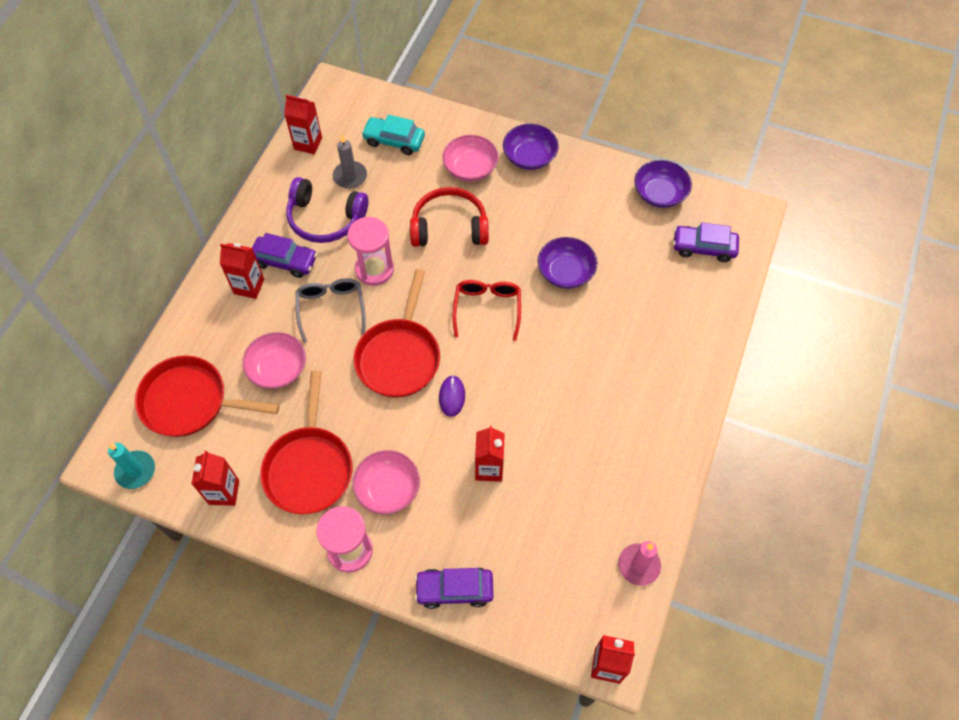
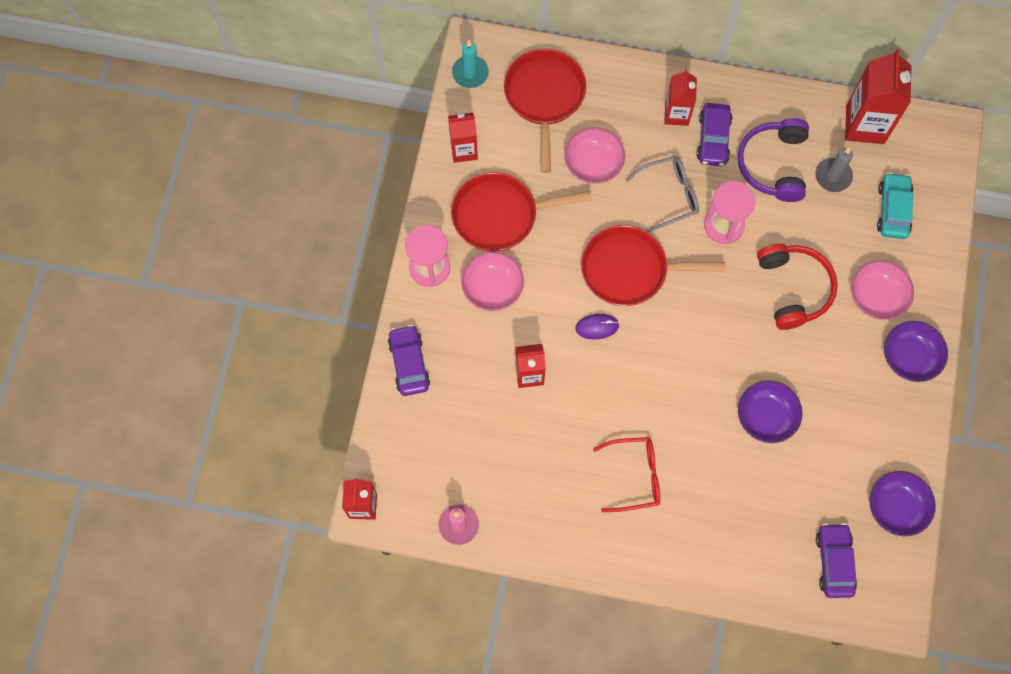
camera: 80 degrees right, 10 degrees up
(308, 143) = (865, 124): red carton -> red carton, size x1.63
(487, 308) = (703, 343): red glasses -> red glasses (635, 476)

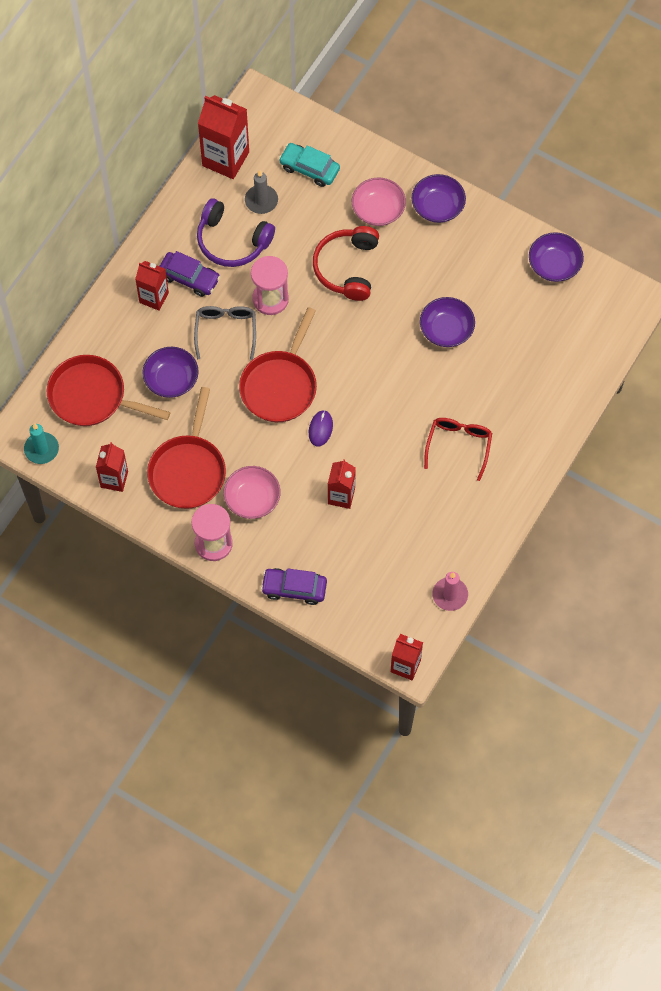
camera: 70 degrees left, 5 degrees down
(593, 163) = (171, 379): pink bowl -> purple bowl
(794, 288) = (347, 267): red headphones -> red headphones turned 90 degrees counterclockwise
(834, 562) = (581, 326): purple car -> none

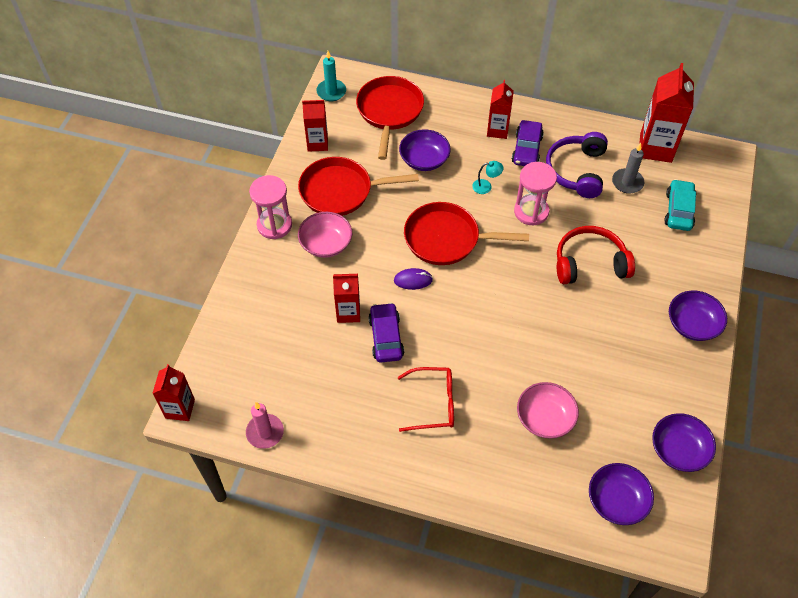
camera: 75 degrees right, 10 degrees down
(226, 330) = (486, 186): grey glasses -> turquoise lamp
(294, 588) = (243, 296): purple car -> purple car (386, 337)
(378, 210) = (663, 274): pink bowl -> pink bowl (545, 418)
(446, 329) = (559, 363): purple bowl -> purple bowl (617, 500)

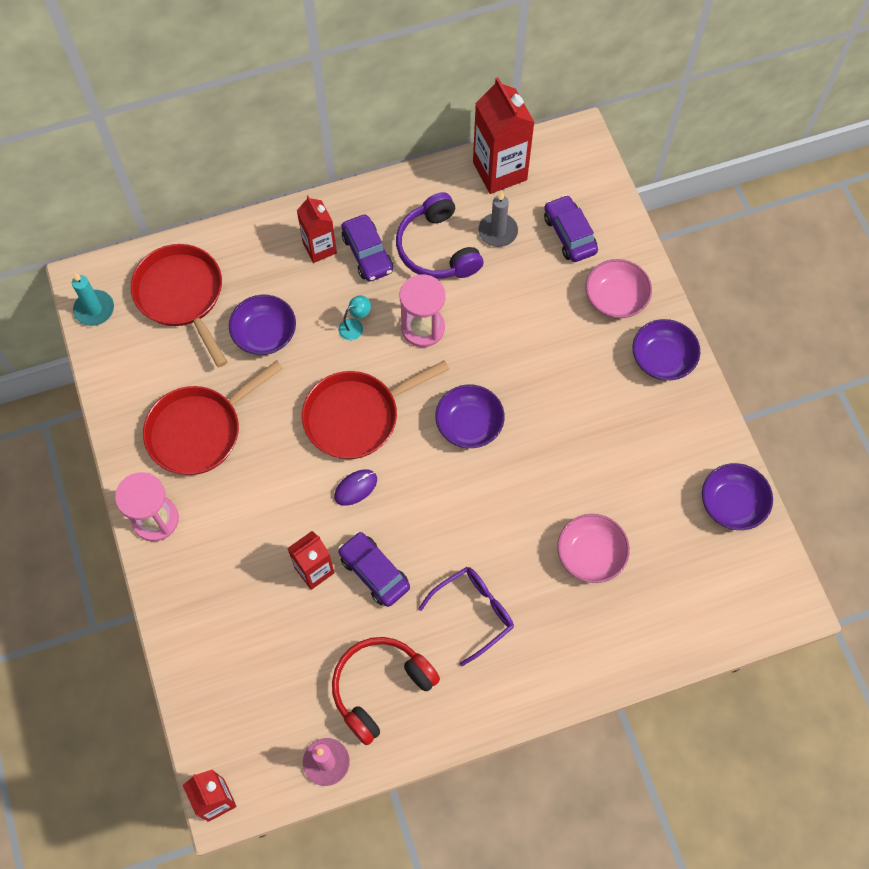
camera: 35 degrees left, 10 degrees up
(317, 143) = (128, 386): red carton -> none
(326, 243) = (230, 505): pink bowl -> pink bowl (615, 298)
(434, 403) = (474, 612): red glasses -> purple glasses
(589, 263) = (521, 352): red headphones -> red headphones (380, 687)
(617, 500) = (710, 594): purple bowl -> purple bowl (469, 424)
(678, 210) = (569, 234): turquoise car -> purple car

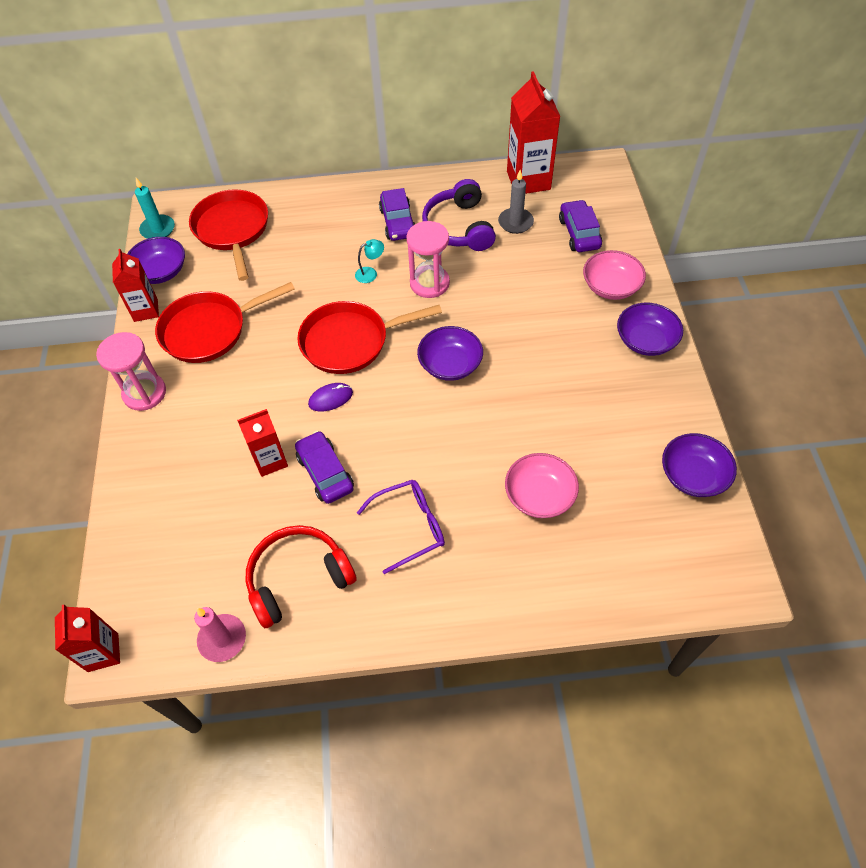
camera: 15 degrees right, 10 degrees down
(265, 334) = (291, 267): purple bowl -> purple bowl (161, 272)
(319, 248) = (358, 213): red carton -> red carton (146, 310)

